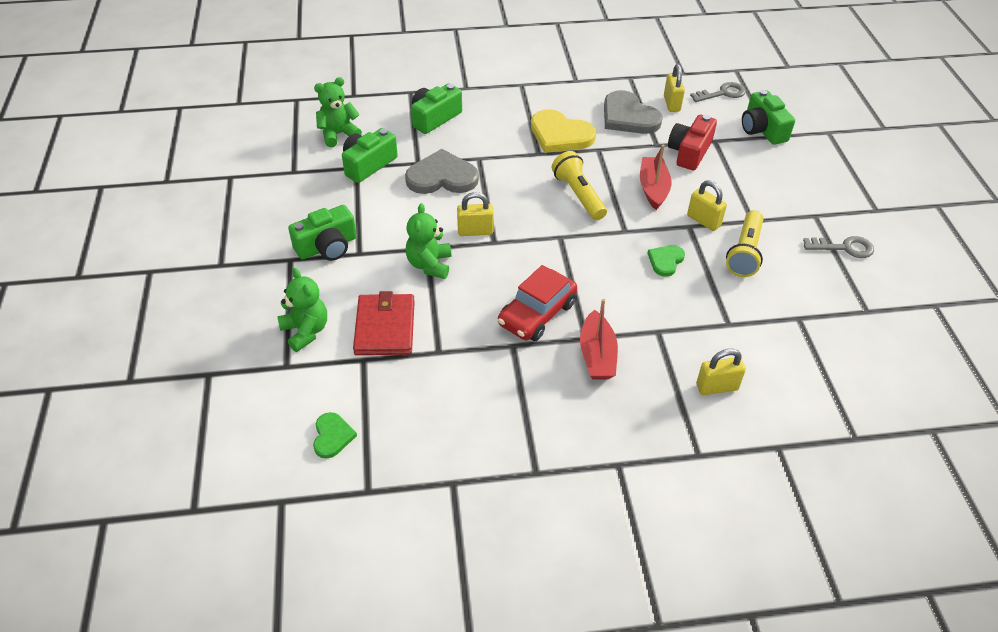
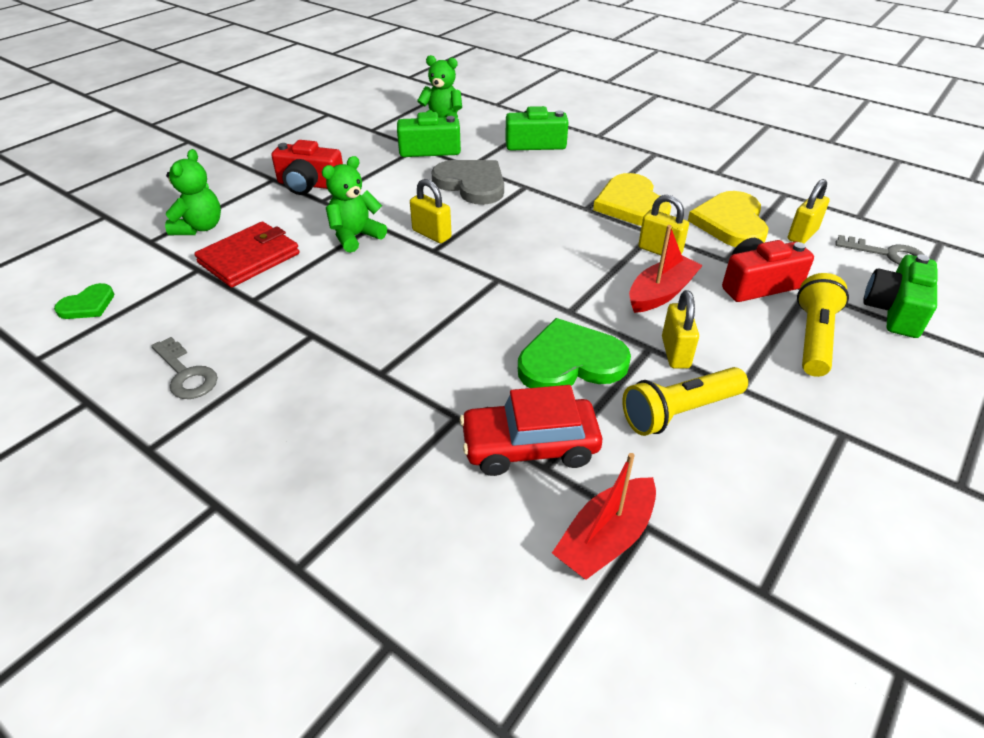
camera: 45 degrees right, 5 degrees down
(327, 246) = (309, 184): green camera -> red camera
(537, 314) = (373, 325): red car -> red car (529, 446)
(578, 195) = (571, 257): yellow flashlight -> yellow flashlight (813, 338)
(597, 355) = (365, 395): red boat -> red boat (605, 539)
(628, 117) = (730, 223): grey heart -> yellow heart
(665, 261) = (570, 361): green heart -> green heart, size x1.86
(717, 387) = (428, 518): yellow padlock -> yellow padlock (660, 251)
(844, 248) = (837, 495): grey key -> grey key (186, 374)

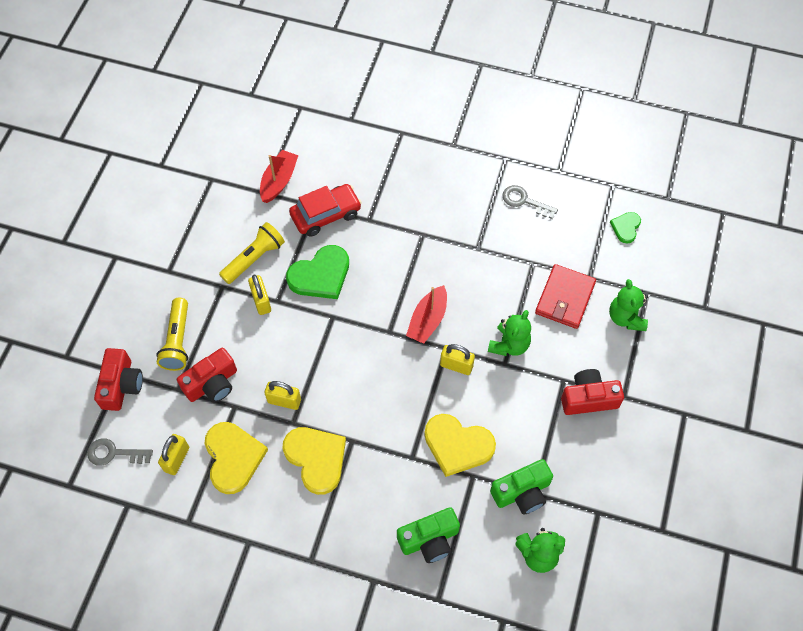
camera: 160 degrees right, 20 degrees up
(471, 184) = (457, 445): grey heart -> yellow heart
(661, 293) = (277, 353): red boat -> red boat (427, 320)
(895, 310) = (121, 385): green camera -> red camera

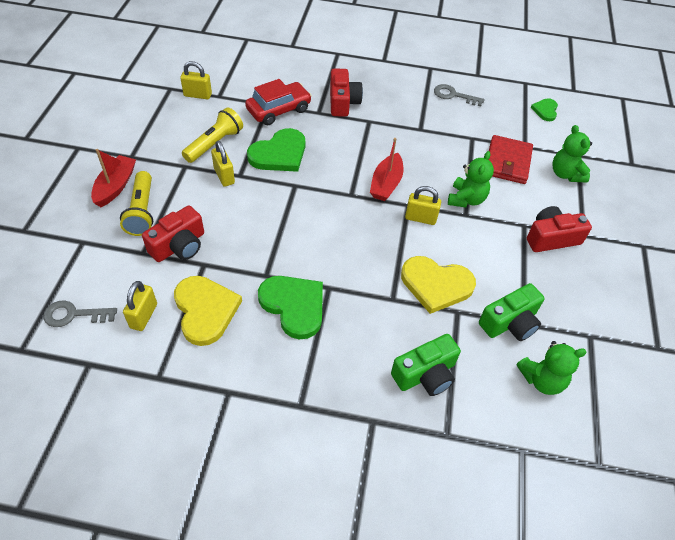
camera: 10 degrees left, 10 degrees down
(121, 385) = (83, 252): red camera -> red camera (343, 102)
(279, 181) = (233, 88): red boat -> red boat (115, 186)
(284, 401) = (255, 256): yellow padlock -> yellow padlock (198, 95)
(316, 458) = (294, 306): yellow heart -> green heart

